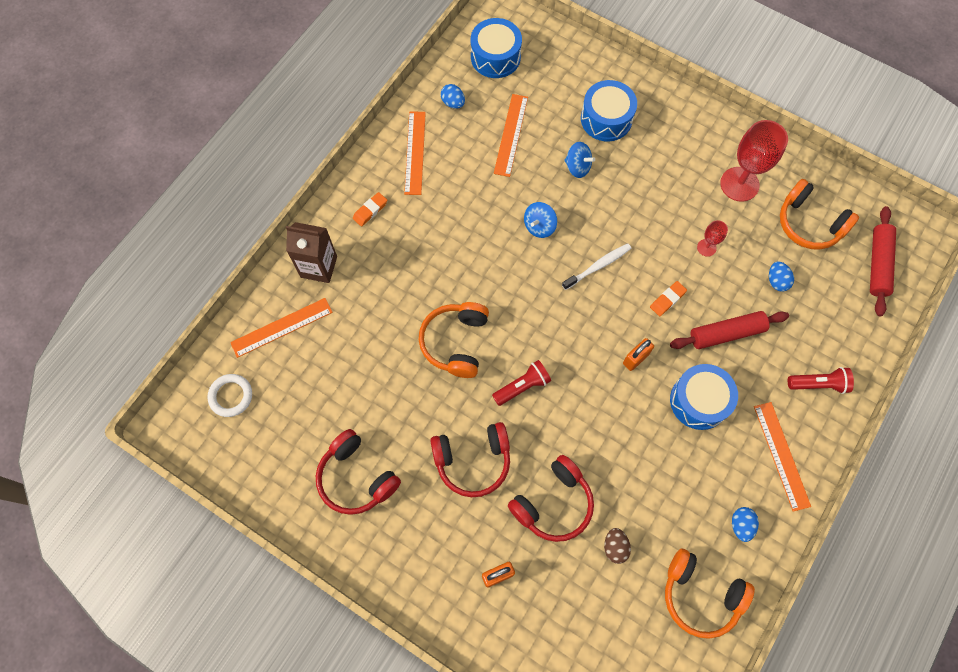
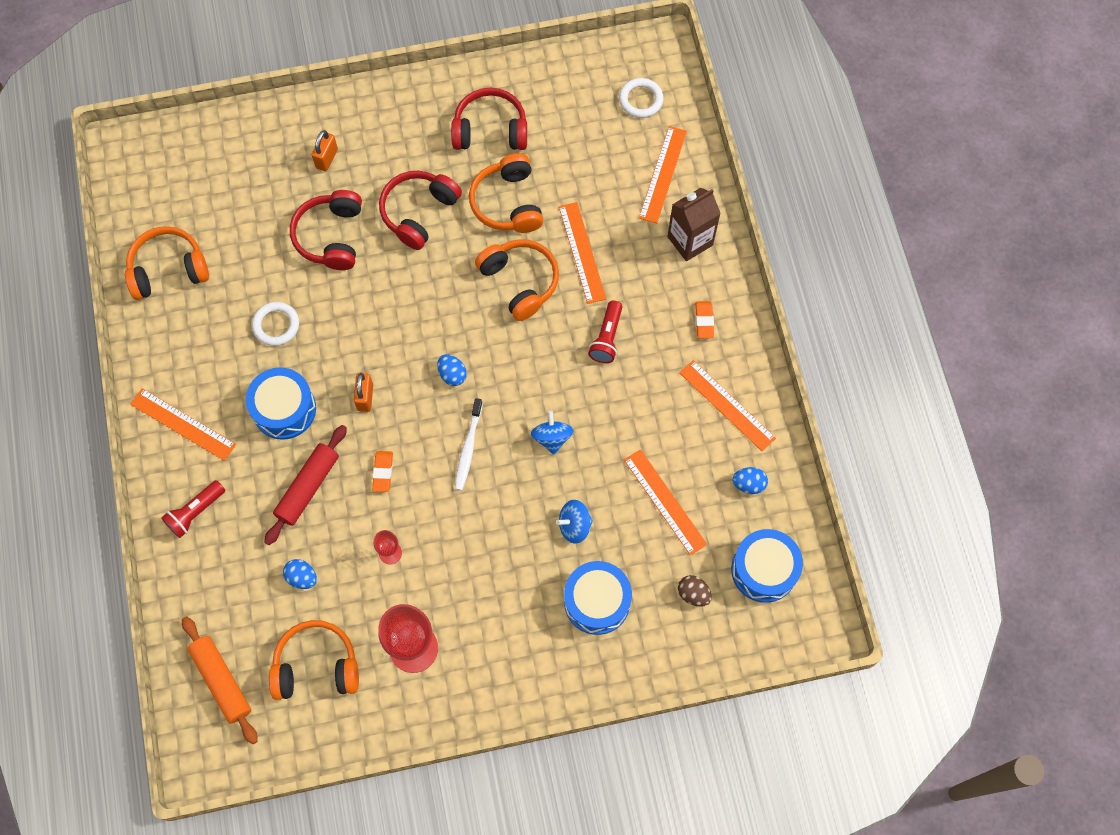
camera: 135 degrees right, 0 degrees up
(394, 324) = (582, 252): none -> orange ruler
(404, 407) = (508, 203): none -> orange headphones
(522, 386) = (434, 296): red flashlight -> red flashlight (607, 338)
(615, 547) = (258, 247): brown egg -> brown egg (693, 594)
(654, 469) = (276, 325): none -> white ring
(741, 525) = (175, 343): blue egg -> blue egg (452, 374)
(878, 264) = (221, 681): red rolling pin -> orange rolling pin

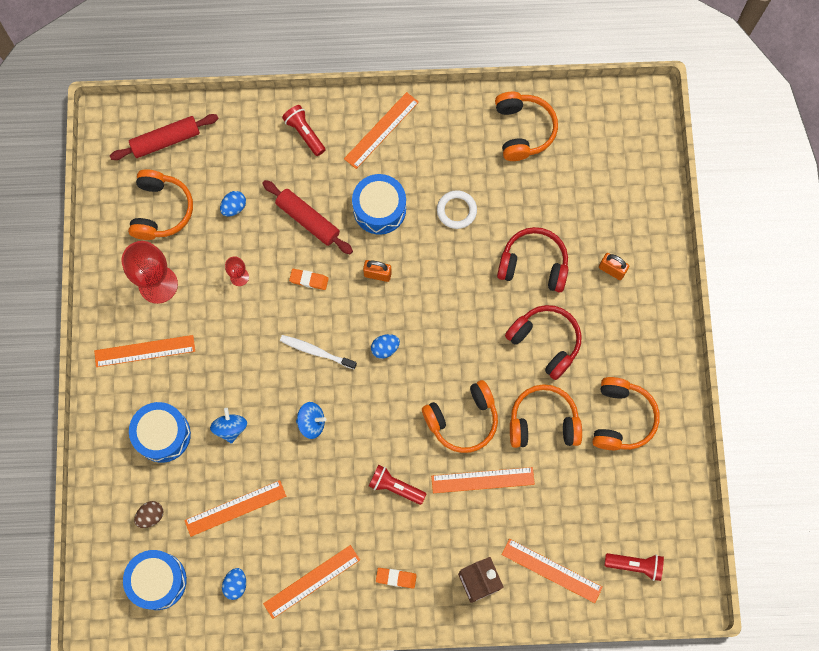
camera: 100 degrees right, 5 degrees up
(221, 681) = (166, 140): orange rolling pin -> red rolling pin
(490, 130) = (621, 418): red headphones -> orange headphones
(500, 645) = (145, 351): none -> orange ruler
(640, 100) = (635, 565): white ring -> red flashlight

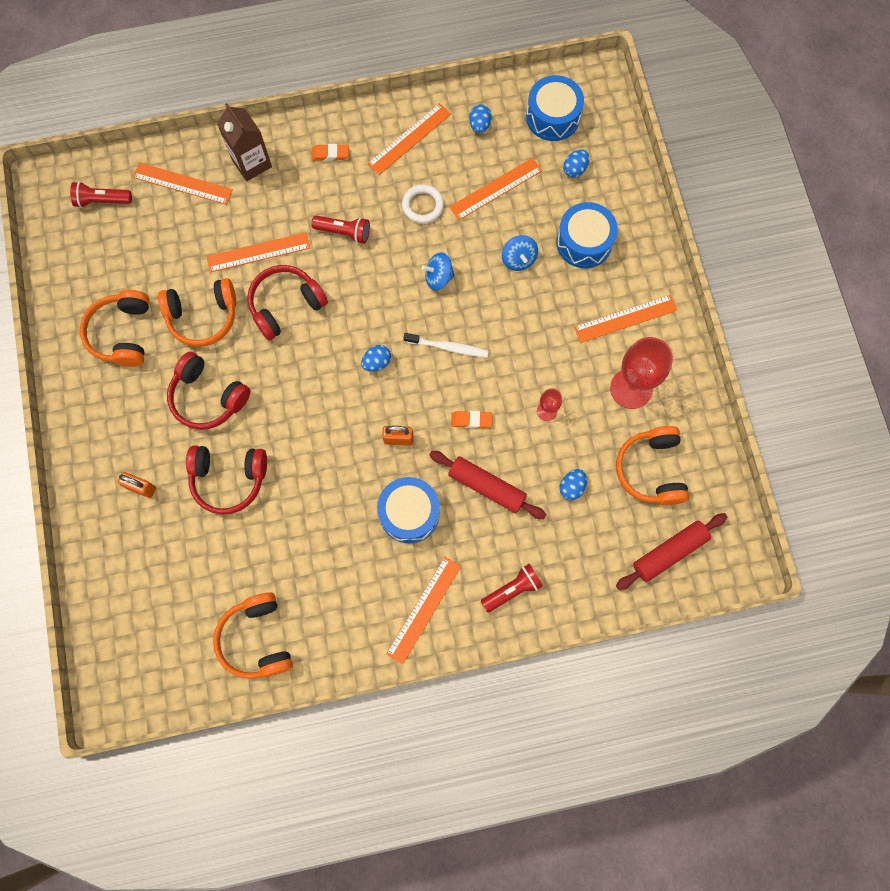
camera: 170 degrees right, 0 degrees up
(151, 516) = (575, 169): brown egg -> blue egg
(305, 133) = (512, 590): red flashlight -> red flashlight turned 75 degrees counterclockwise
(456, 210) = (322, 526): white ring -> white ring (423, 205)
(462, 420) = (286, 305): orange headphones -> red headphones

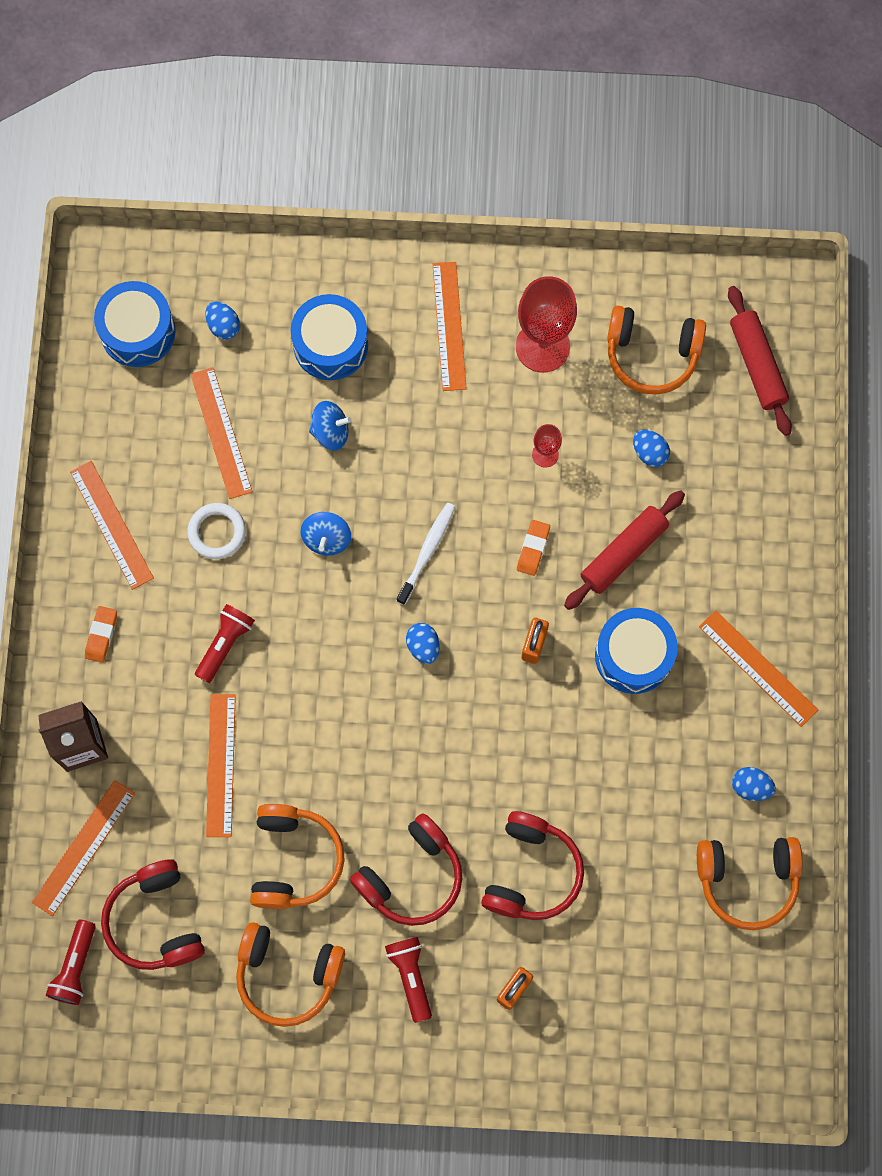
camera: 75 degrees left, 0 degrees up
(286, 305) = (309, 745): red headphones -> red headphones (155, 921)
(479, 125) = (120, 428): blue egg -> blue egg (750, 787)
(512, 590) = (758, 557): red flashlight -> red flashlight (411, 976)

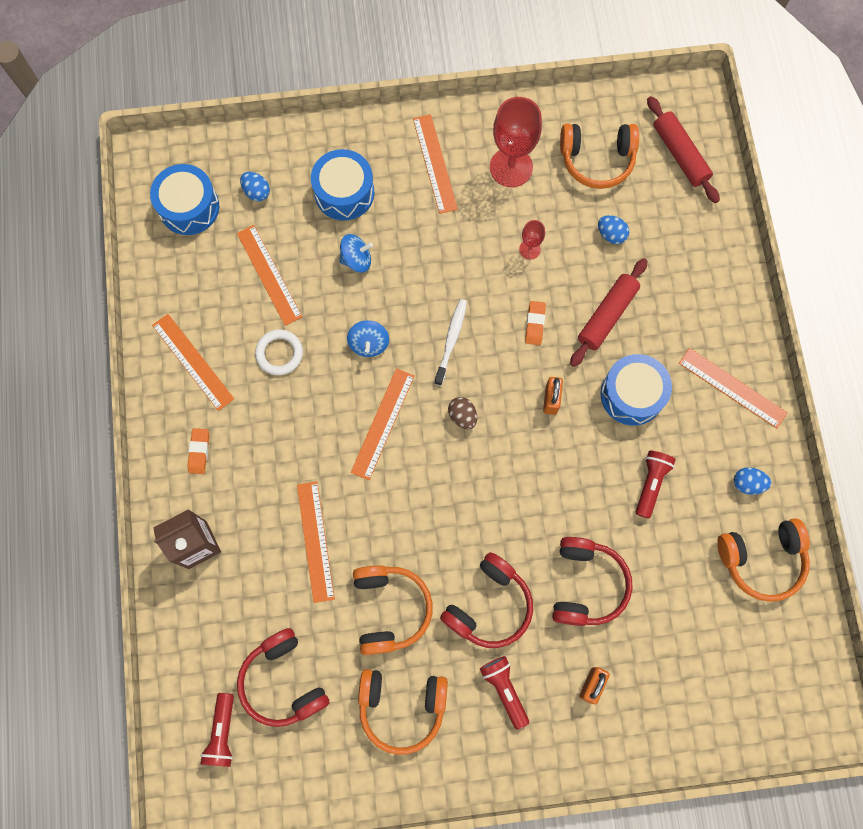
camera: 10 degrees left, 0 degrees up
(84, 847) = (213, 630): orange ruler -> orange ruler (383, 423)
(225, 644) = (301, 442): red flashlight -> red flashlight (650, 484)
(423, 646) = (462, 416): blue egg -> brown egg

